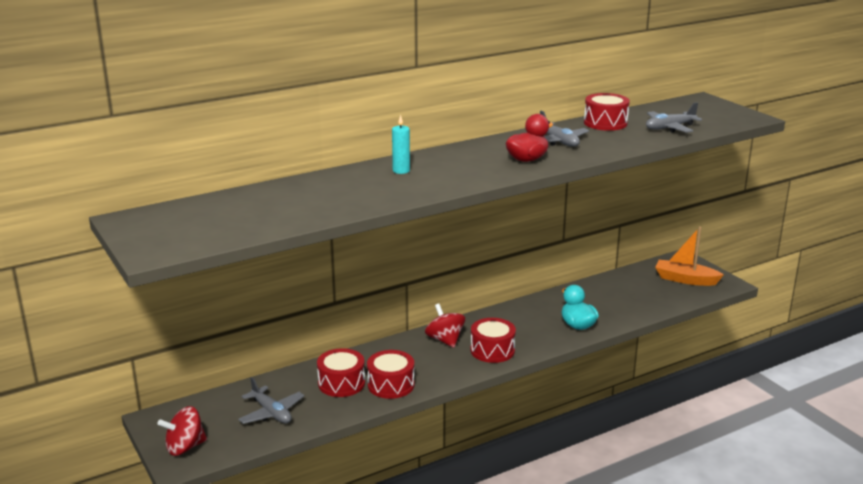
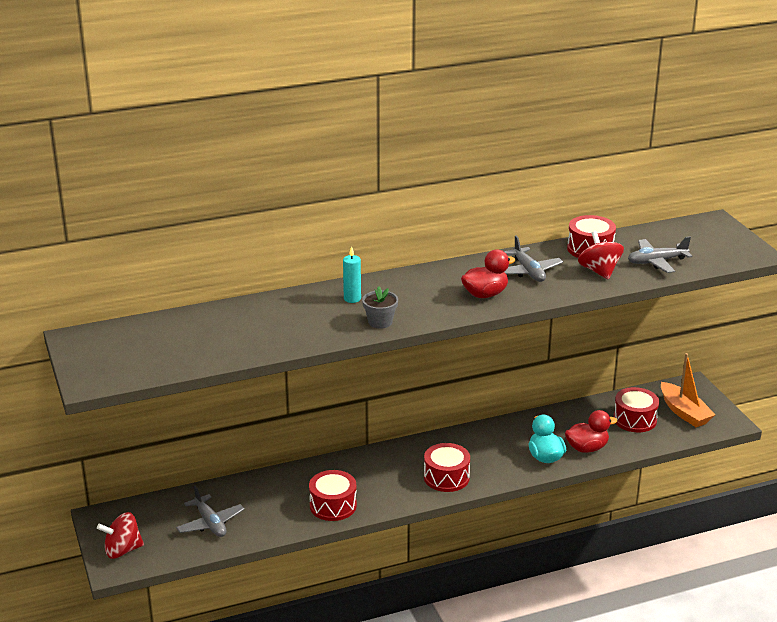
camera: 10 degrees right, 5 degrees up
(341, 383) = (285, 498): red drum -> red drum (635, 419)
(436, 186) = (380, 322): none -> grey flower pot
(445, 340) = (402, 460): red spinning top -> red spinning top (599, 271)
(612, 315) = (587, 448): none -> red duck
(685, 279) = (684, 412): orange boat -> orange boat turned 150 degrees counterclockwise

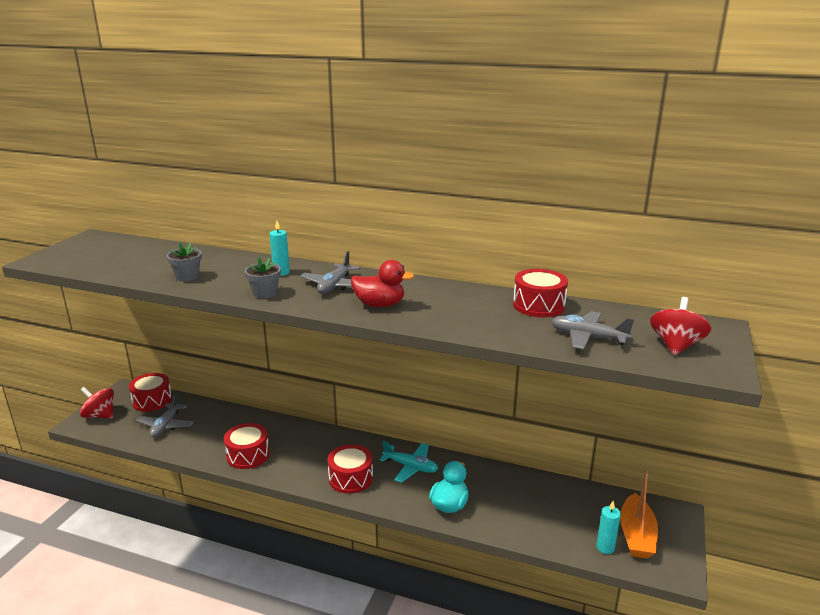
camera: 40 degrees right, 5 degrees down
(280, 336) = (187, 277): none -> grey flower pot
(479, 445) = (410, 467): none -> turquoise plane
(528, 272) = (448, 302): grey plane -> grey plane (334, 286)
(587, 448) = (496, 517): red duck -> none
(599, 271) = (514, 324): red spinning top -> red spinning top (676, 345)
(635, 419) = (576, 516): red drum -> red drum (152, 401)
(675, 430) = (605, 547): none -> turquoise candle

